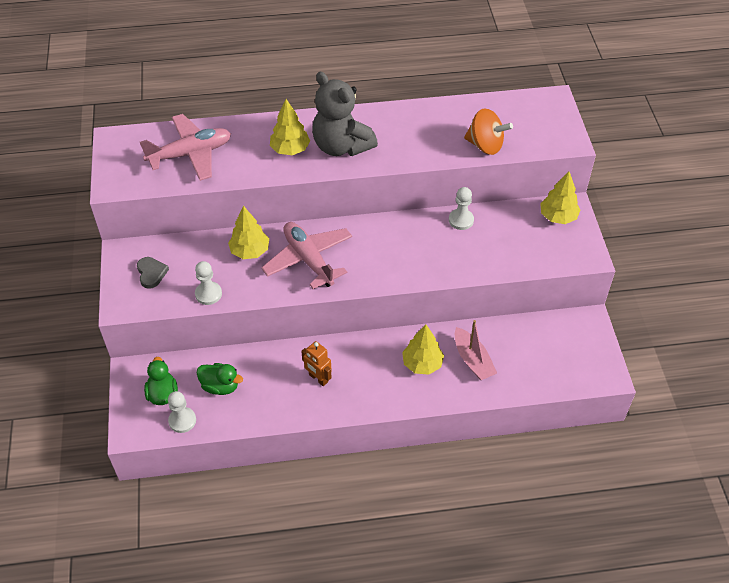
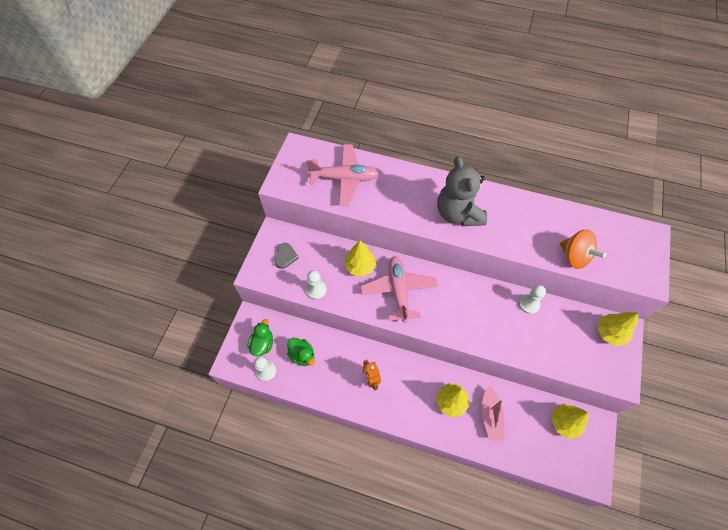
camera: 25 degrees right, 10 degrees up
(290, 149) = (418, 202): yellow tree -> yellow tree (564, 422)

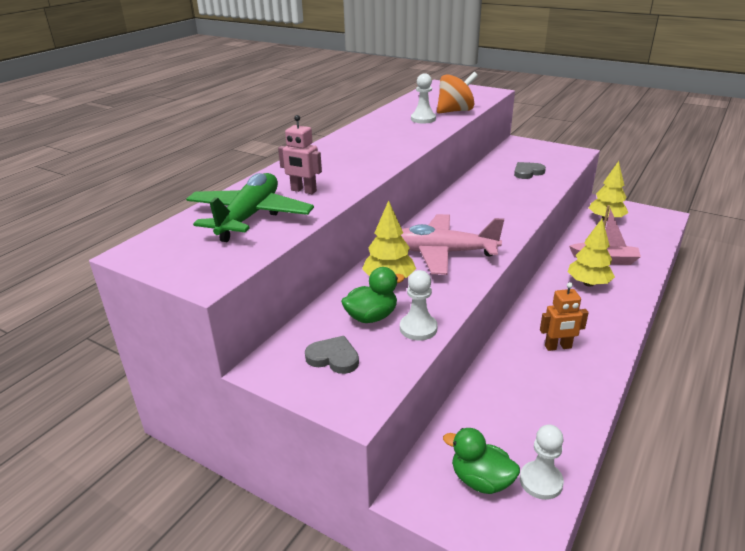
camera: 75 degrees left, 30 degrees down
(302, 355) = (511, 422): green duck -> green duck (371, 317)
(344, 178) = (250, 216): pink plane -> green plane
(384, 193) = (303, 191): none -> pink robot
(458, 213) = (369, 152): grey teddy bear -> none
(529, 304) = (483, 177): white pawn -> white pawn (423, 119)
(553, 338) = (527, 172): none -> grey heart
(610, 333) = (524, 148): yellow tree -> none

